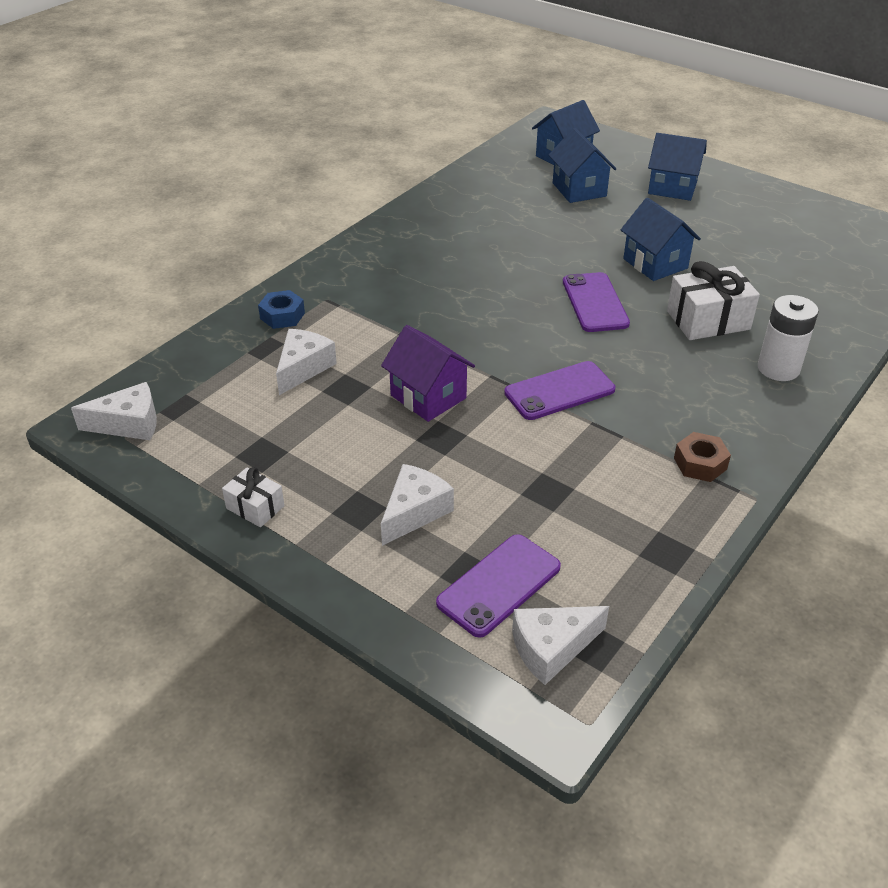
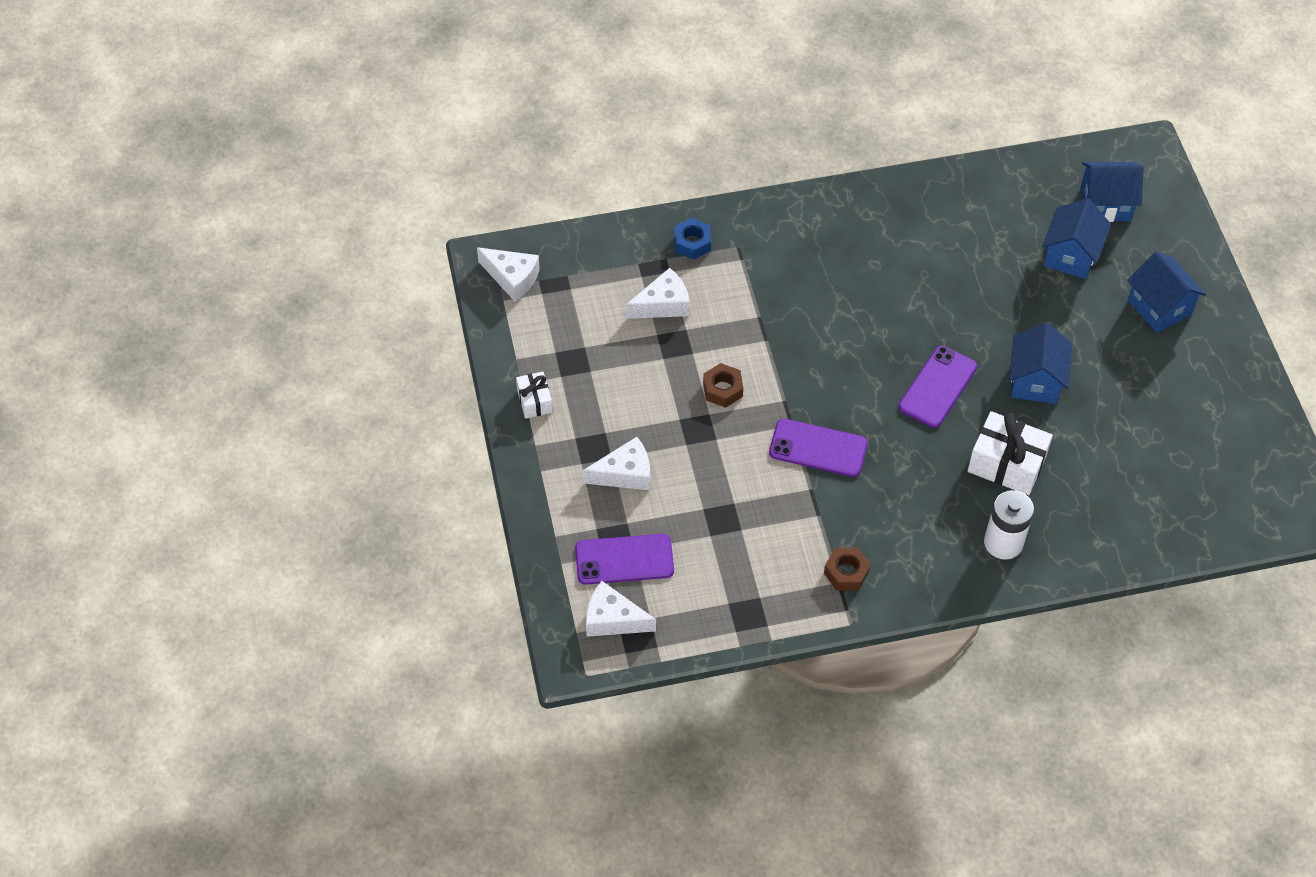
camera: 40 degrees right, 15 degrees up
(428, 397) = (722, 389): purple house -> brown nut

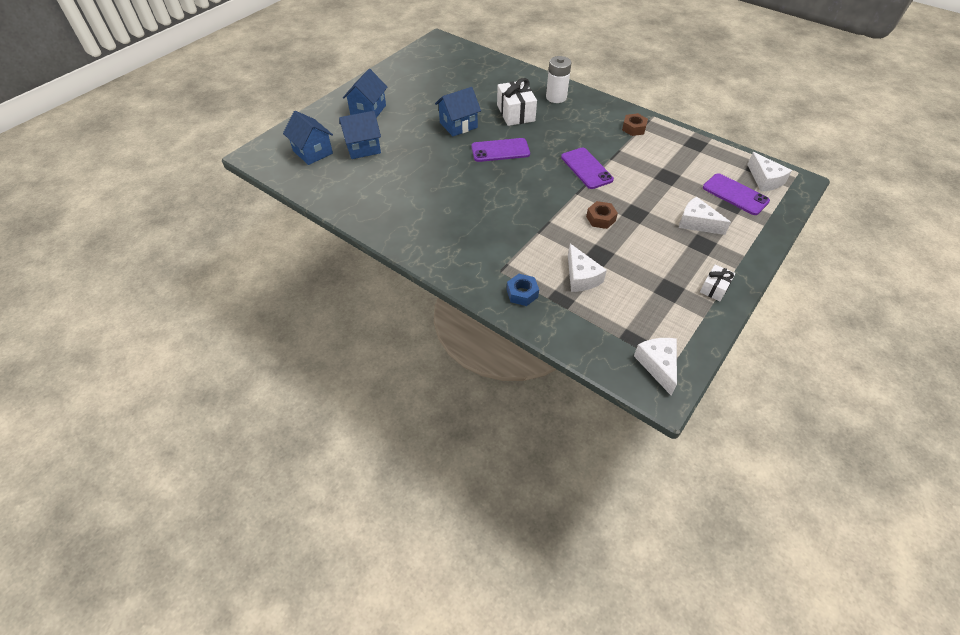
camera: 130 degrees left, 5 degrees down
(663, 304) = (581, 277): white cheese -> white cheese turned 135 degrees counterclockwise

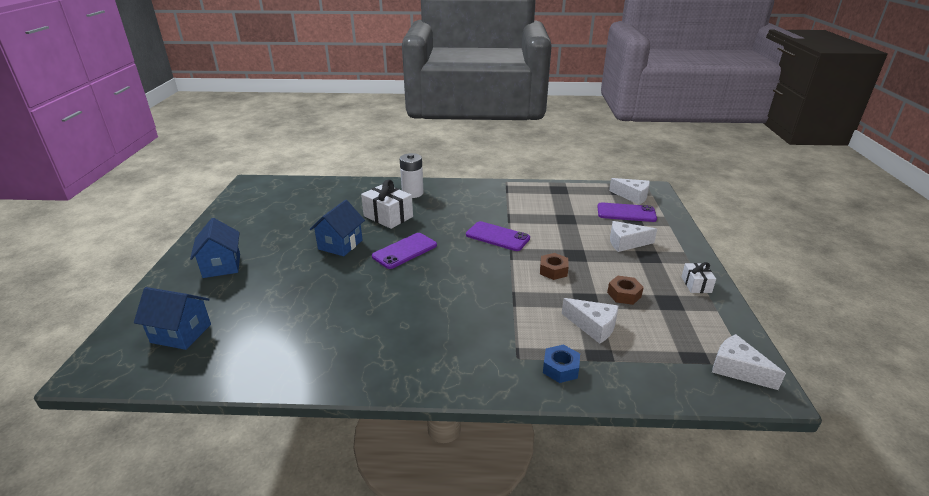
camera: 35 degrees left, 20 degrees down
(363, 148) = (247, 304): blue house -> none
(633, 128) = (501, 195): brown nut -> brown nut (624, 294)

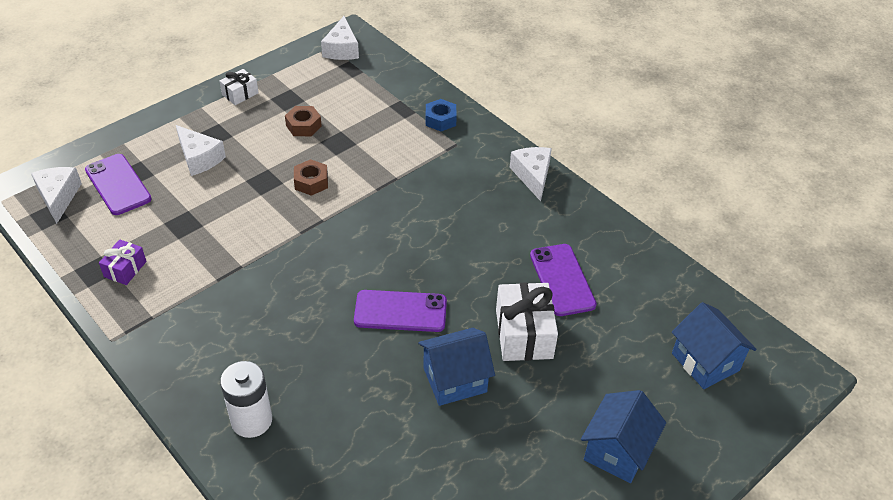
camera: 135 degrees left, 15 degrees up
(388, 216) = (344, 391): white gift -> white gift (524, 334)
(497, 236) = (286, 256): purple phone -> purple phone (562, 280)
(550, 196) = (125, 269): none -> purple gift
(593, 326) = (371, 125): white cheese -> white cheese (532, 176)

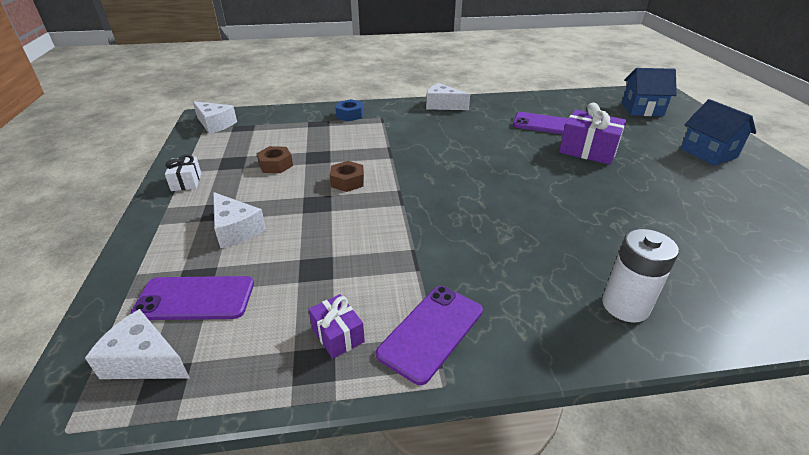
camera: 55 degrees left, 10 degrees down
(199, 158) = (236, 229): white cheese -> white cheese turned 60 degrees clockwise
(400, 311) = (534, 187): purple phone -> purple phone (431, 332)
(454, 380) = (620, 187): blue house -> none
(524, 334) = (588, 150): white gift -> purple gift

